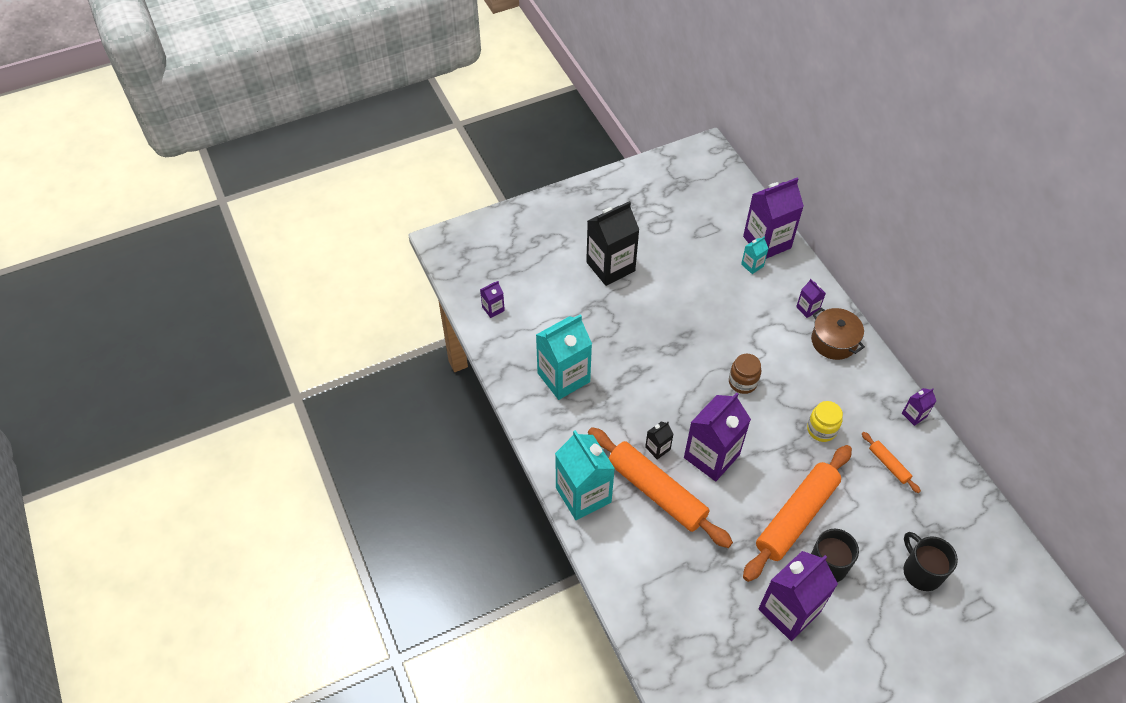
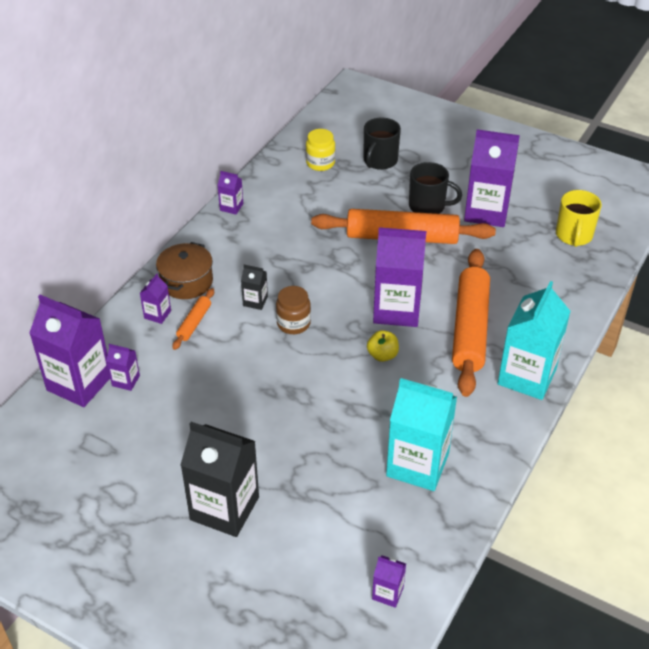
camera: 125 degrees left, 10 degrees down
(657, 448) = (425, 349): black carton -> black carton (255, 301)
(671, 417) = (382, 355): none -> yellow apple
(709, 661) = (573, 236): none -> yellow mug
(752, 265) = (126, 381): turquoise carton -> purple carton
(821, 429) = (299, 253): yellow jar -> yellow jar (320, 163)
(888, 465) = (298, 205): orange rolling pin -> orange rolling pin (194, 323)

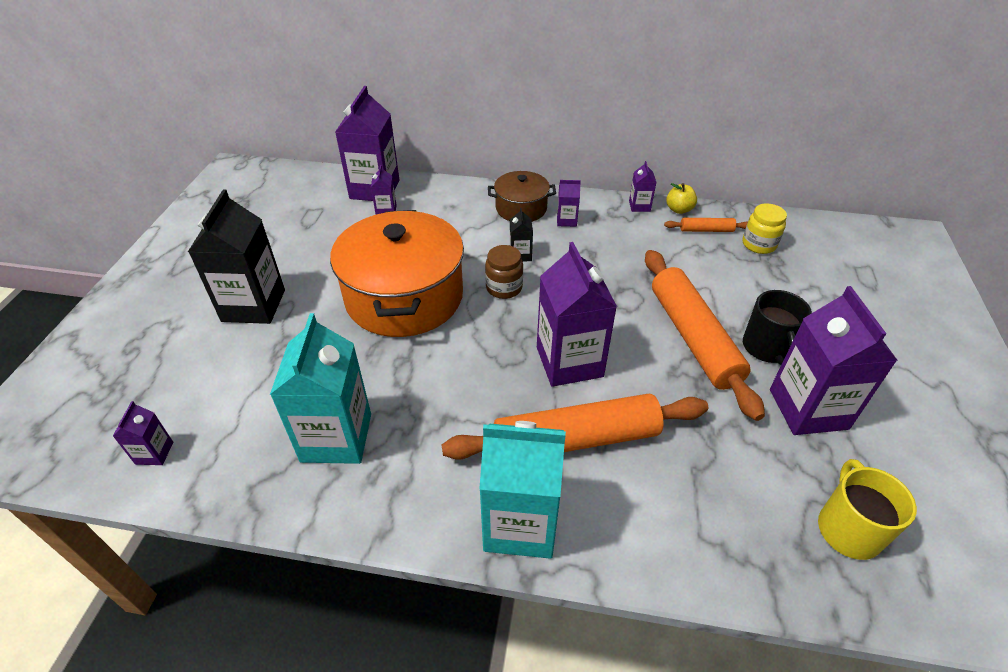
camera: 70 degrees right, 0 degrees up
(157, 314) = (471, 204): purple carton -> purple carton (566, 220)
(194, 323) = (472, 227): orange rolling pin -> orange rolling pin (706, 230)
(271, 392) = (404, 297): none -> orange pot
(379, 161) = (808, 287): black mug -> none
(382, 355) = (491, 367): yellow apple -> yellow apple (679, 209)
(573, 236) = (848, 529): yellow mug -> yellow mug turned 105 degrees clockwise

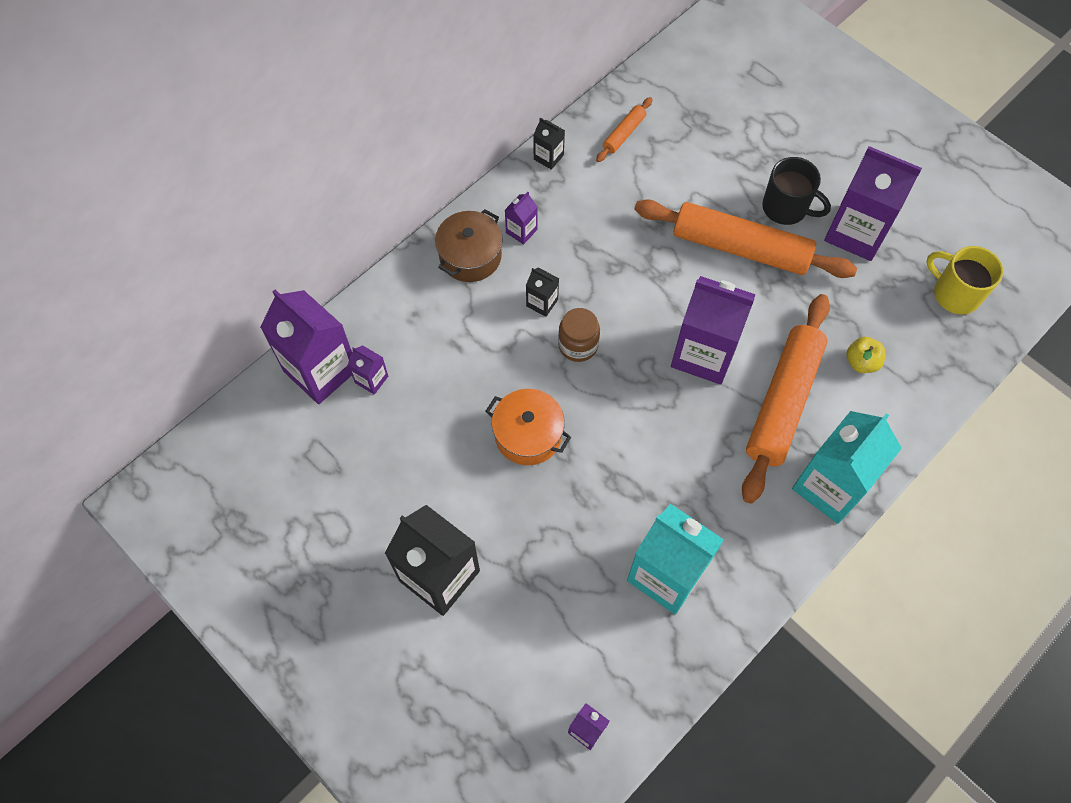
camera: 55 degrees left, 20 degrees up
(404, 297) = (528, 435): orange pot -> orange pot, size x0.51
(639, 206) = (548, 157): purple carton -> black carton
(679, 209) = (579, 131): yellow apple -> yellow apple (861, 362)
(758, 244) = (672, 112): yellow jar -> none

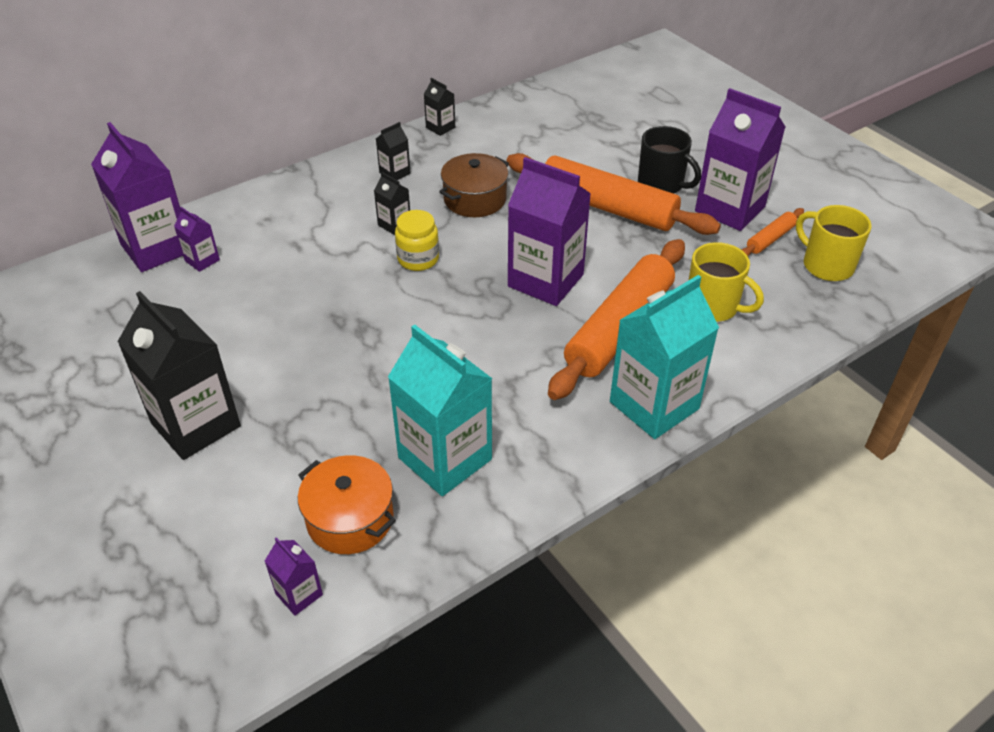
camera: 10 degrees right, 20 degrees down
(470, 256) = (338, 185): brown pot -> brown pot (475, 199)
(521, 231) = (395, 173): purple carton -> black carton
(528, 435) = (340, 321): orange pot -> orange pot (350, 519)
(578, 345) = (418, 259): brown jar -> yellow jar
(624, 134) = (517, 120): orange rolling pin -> orange rolling pin (770, 239)
(861, 362) = (713, 307): yellow apple -> yellow mug

